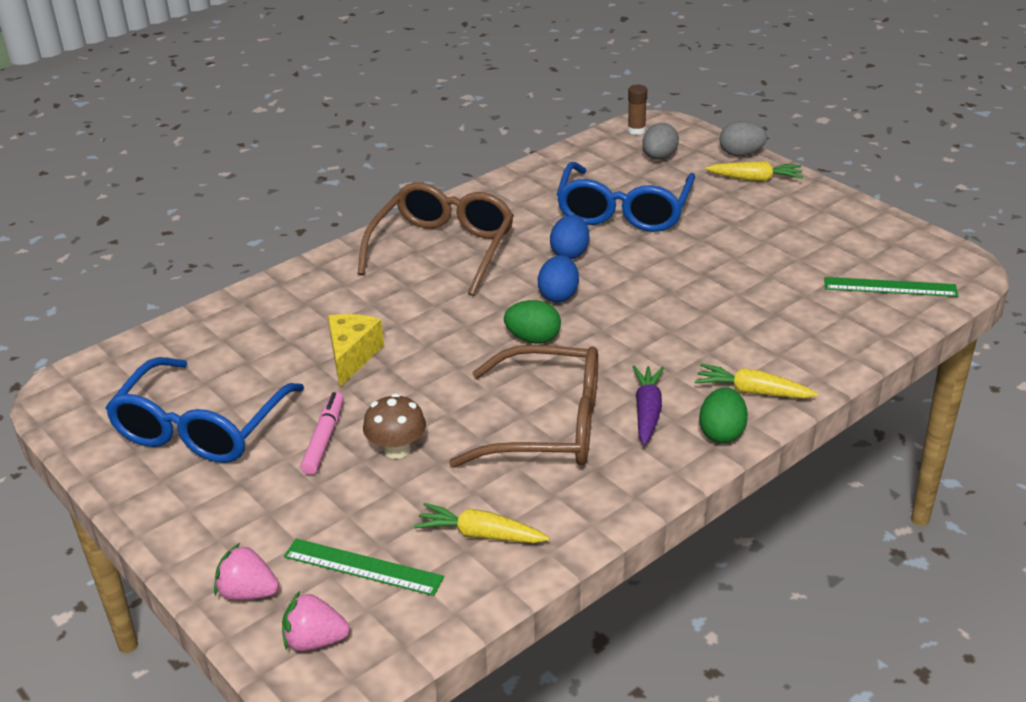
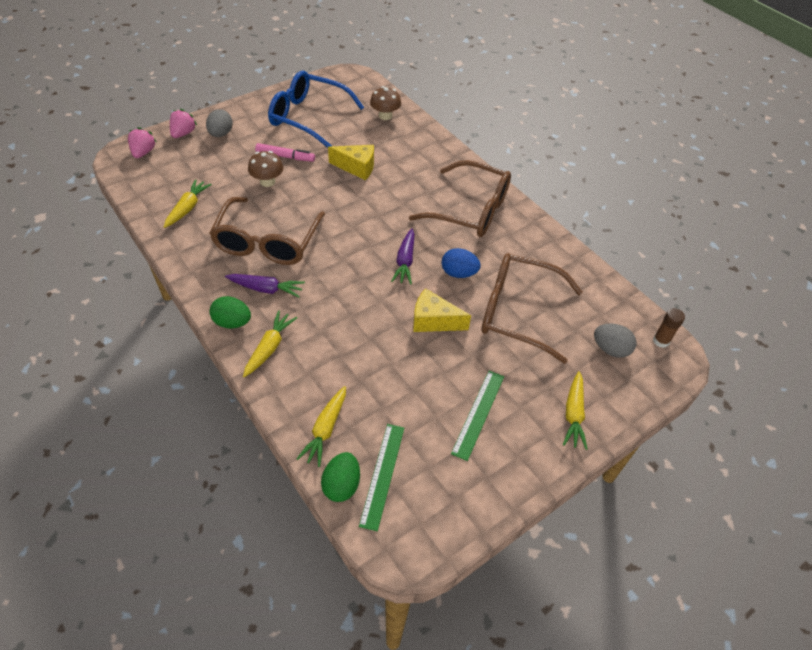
camera: 90 degrees right, 15 degrees up
(205, 340) = (385, 116): none -> brown mushroom
(363, 566) = (183, 168): green ruler -> green ruler (478, 414)
(533, 339) = (357, 244): green egg -> green egg (341, 485)
(558, 295) = (405, 261): blue egg -> purple carrot
(624, 211) = (517, 312): blue glasses -> brown glasses
(658, 267) = (433, 321): none -> yellow cheese
(741, 154) = (621, 413): grey egg -> grey egg (221, 134)
(855, 331) = (325, 430): none -> yellow carrot

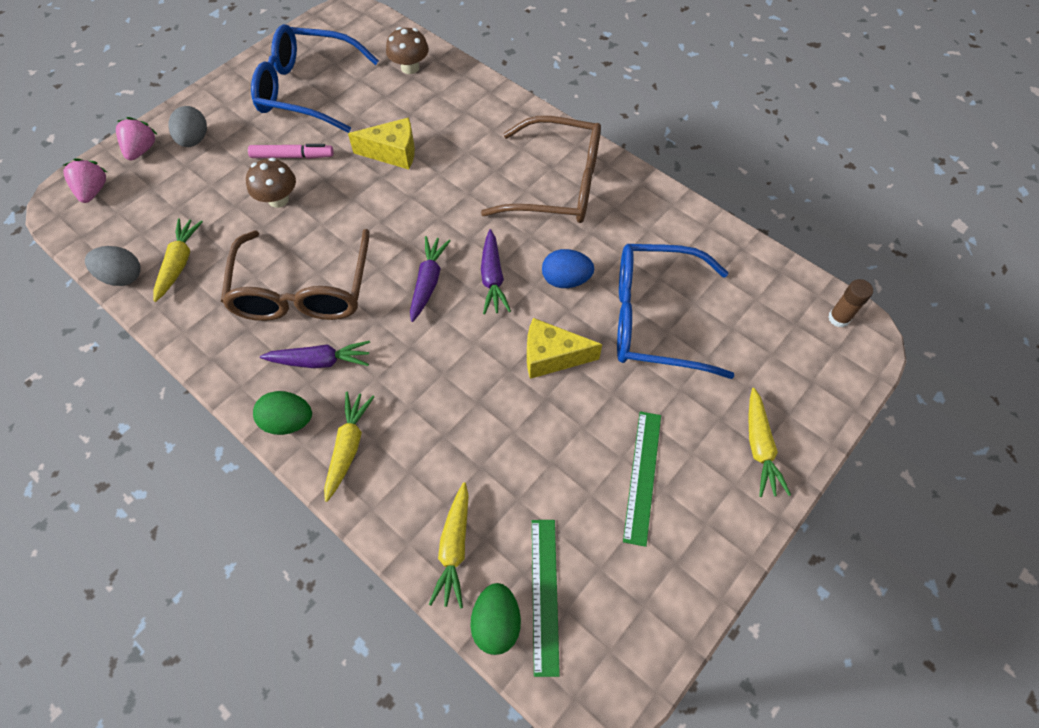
camera: 10 degrees left, 10 degrees up
(358, 254) = (428, 282): none -> purple carrot
(517, 312) = (654, 319): brown glasses -> blue glasses
(610, 349) = (781, 344): grey egg -> grey egg (122, 277)

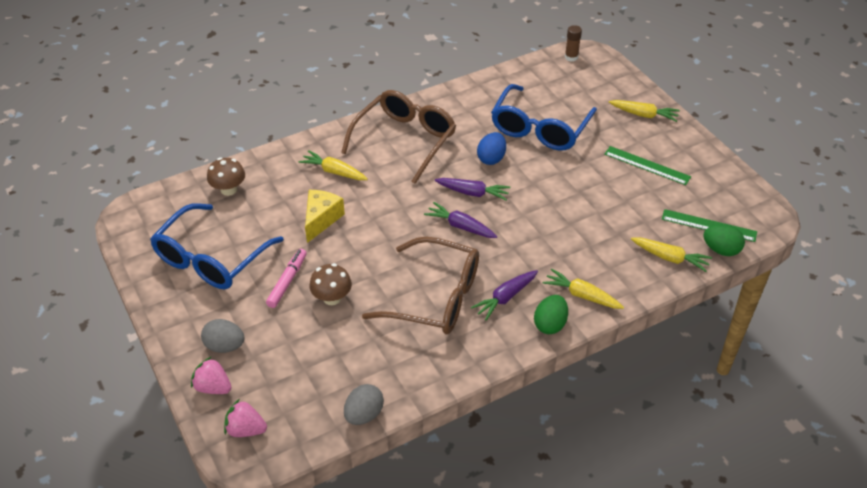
camera: 70 degrees left, 15 degrees down
(179, 262) = (368, 373): yellow carrot -> yellow carrot (334, 172)
(321, 361) = (505, 298): purple carrot -> purple carrot turned 150 degrees counterclockwise
(552, 357) = (549, 181): yellow cheese -> none

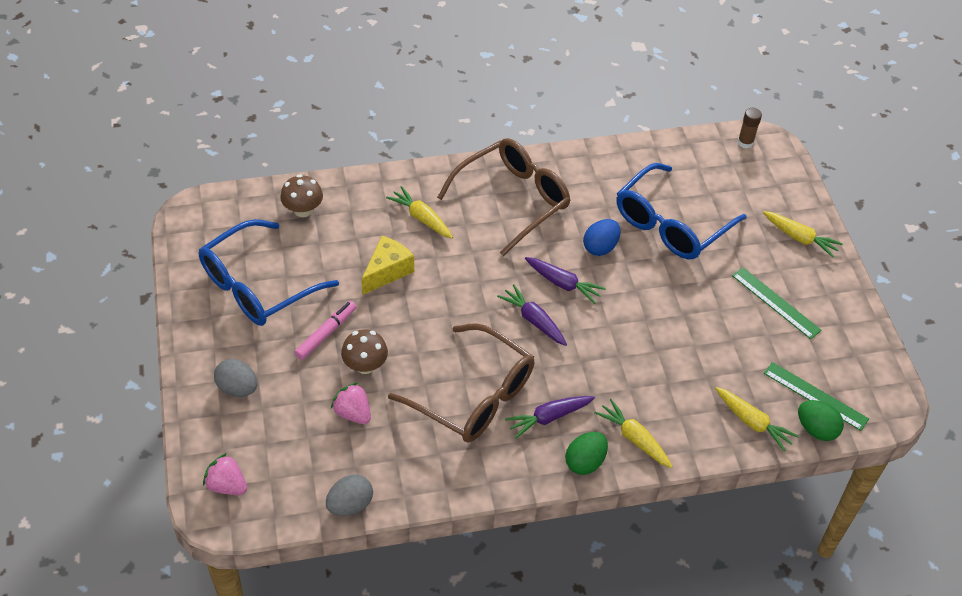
camera: 15 degrees right, 5 degrees up
(213, 387) = (211, 430): pink strawberry -> pink strawberry (353, 413)

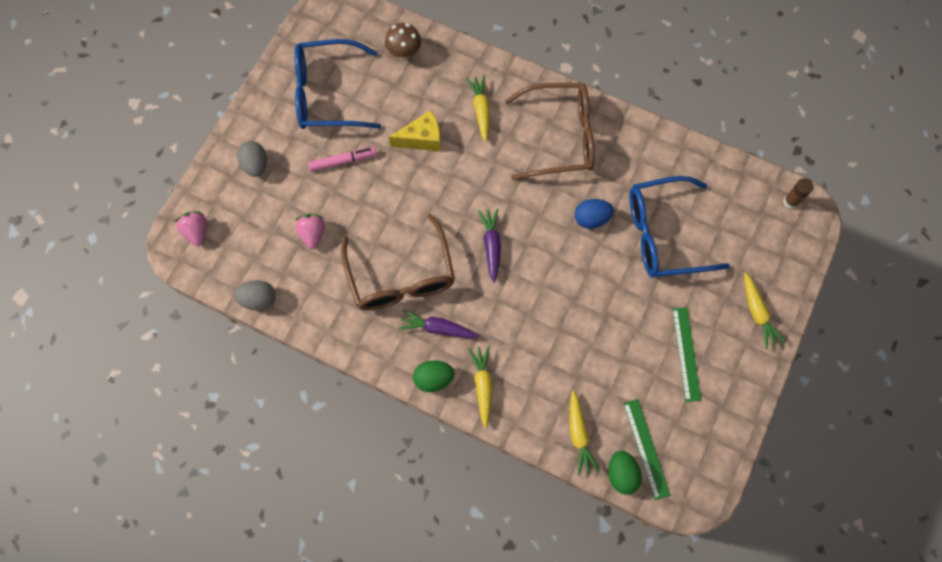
camera: 40 degrees right, 20 degrees up
(365, 365) = (349, 203): brown mushroom -> none
(563, 284) = (537, 231): purple carrot -> none

